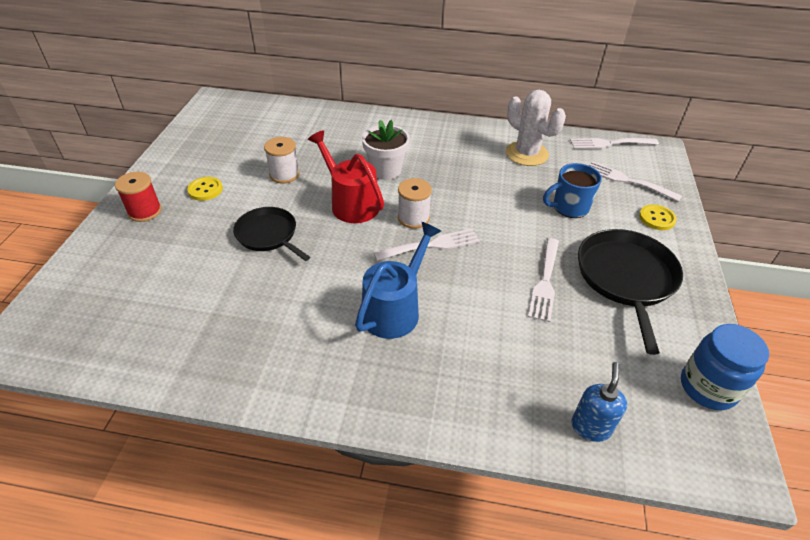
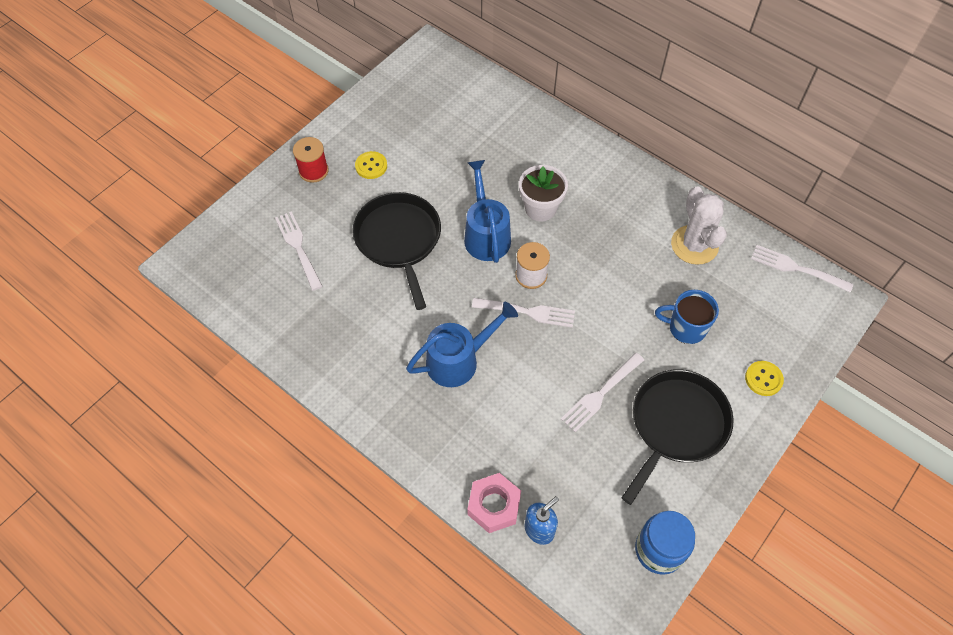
camera: 30 degrees right, 15 degrees up
(268, 235) = (399, 240): black pan -> black pan, size x1.55
(284, 174) = (446, 175): white spool -> none
(350, 203) = (486, 234): red watering can -> blue watering can
(529, 427) = (494, 505): none -> pink nut
(628, 181) = (773, 323): white fork -> white fork (298, 247)

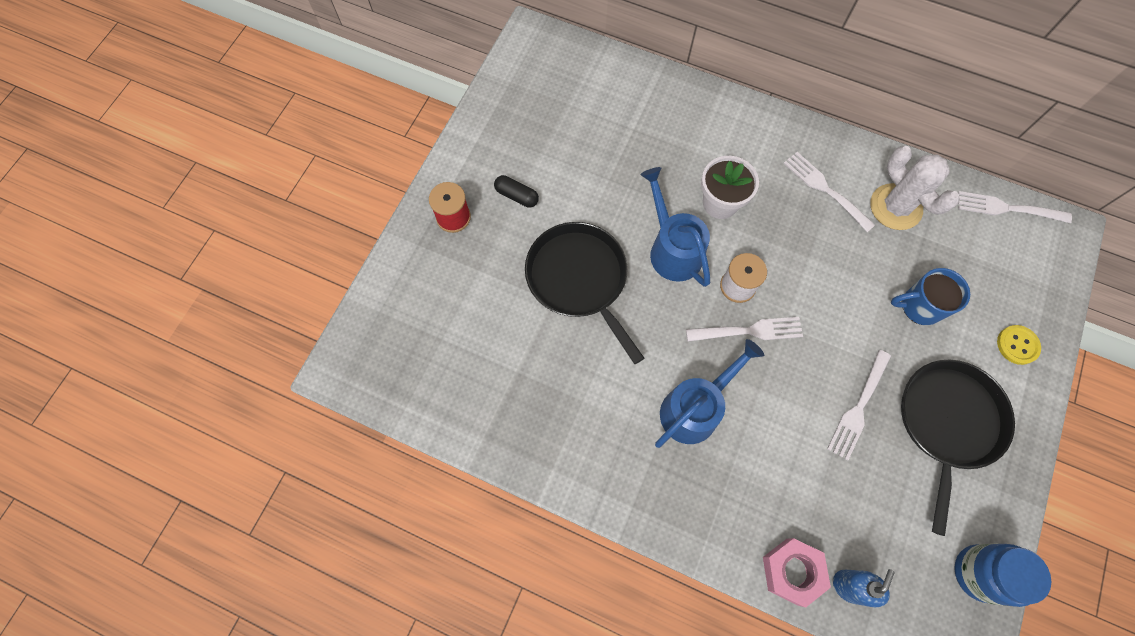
camera: 15 degrees left, 10 degrees up
(298, 247) = (469, 317): white fork -> white fork (825, 189)
(371, 166) = (516, 196): yellow button -> black capsule

